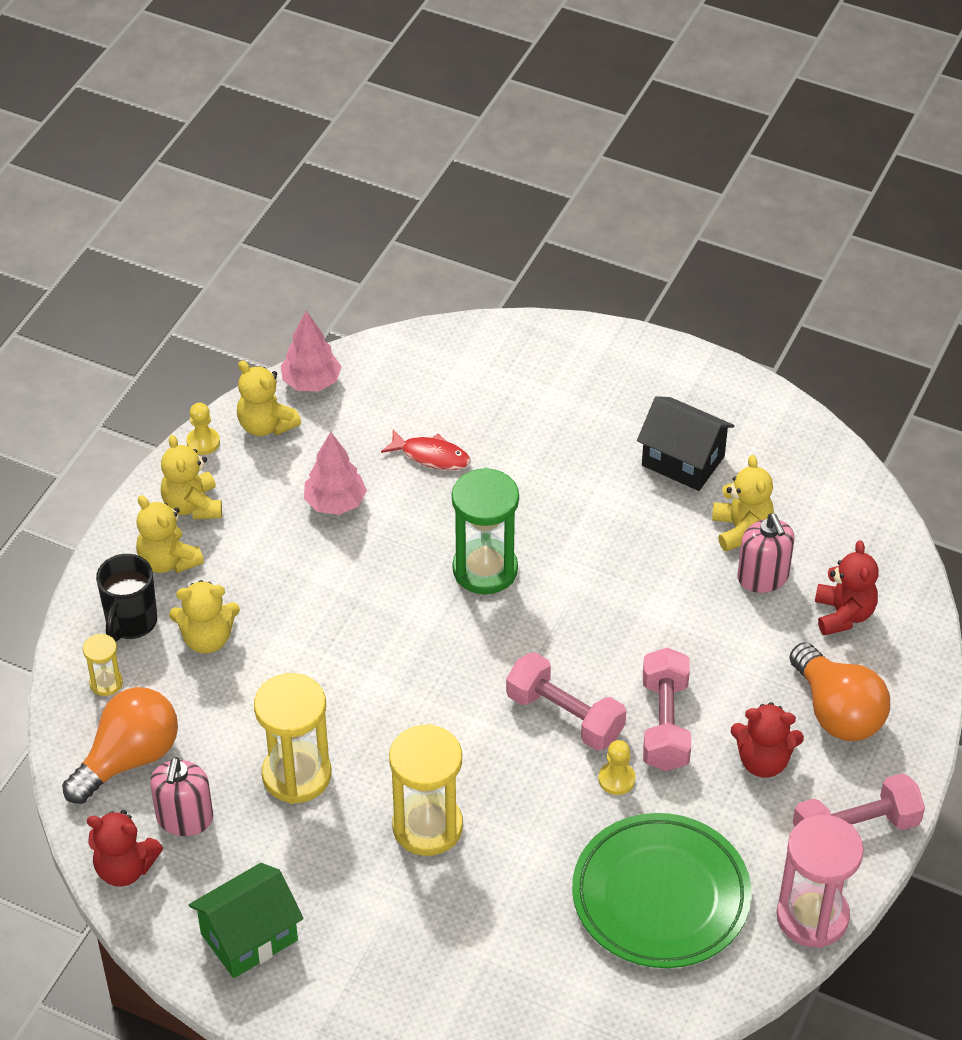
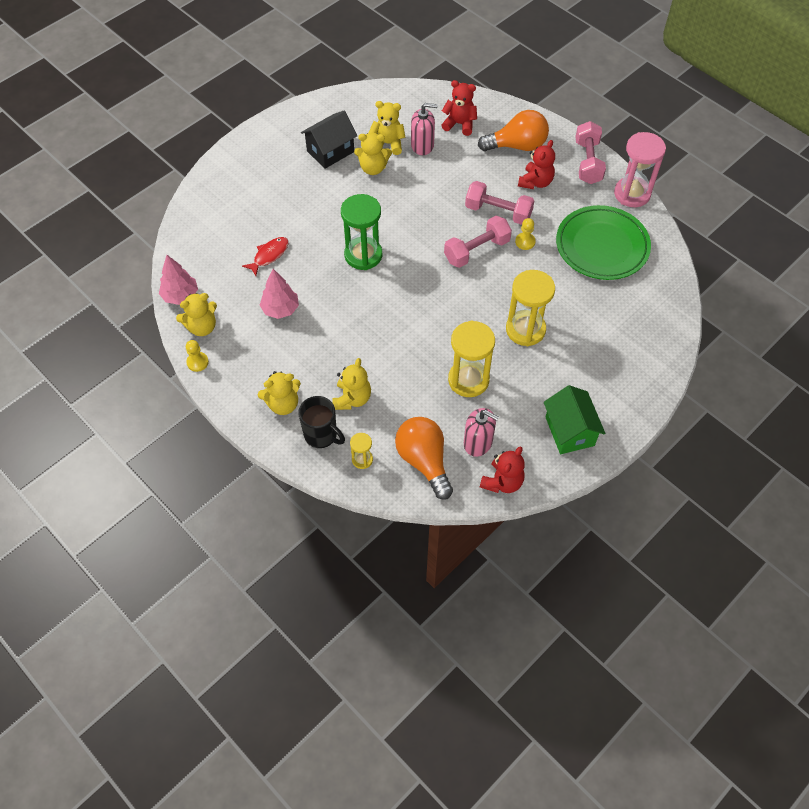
camera: 70 degrees left, 10 degrees up
(192, 506) = (246, 380): yellow teddy bear -> yellow teddy bear (373, 168)

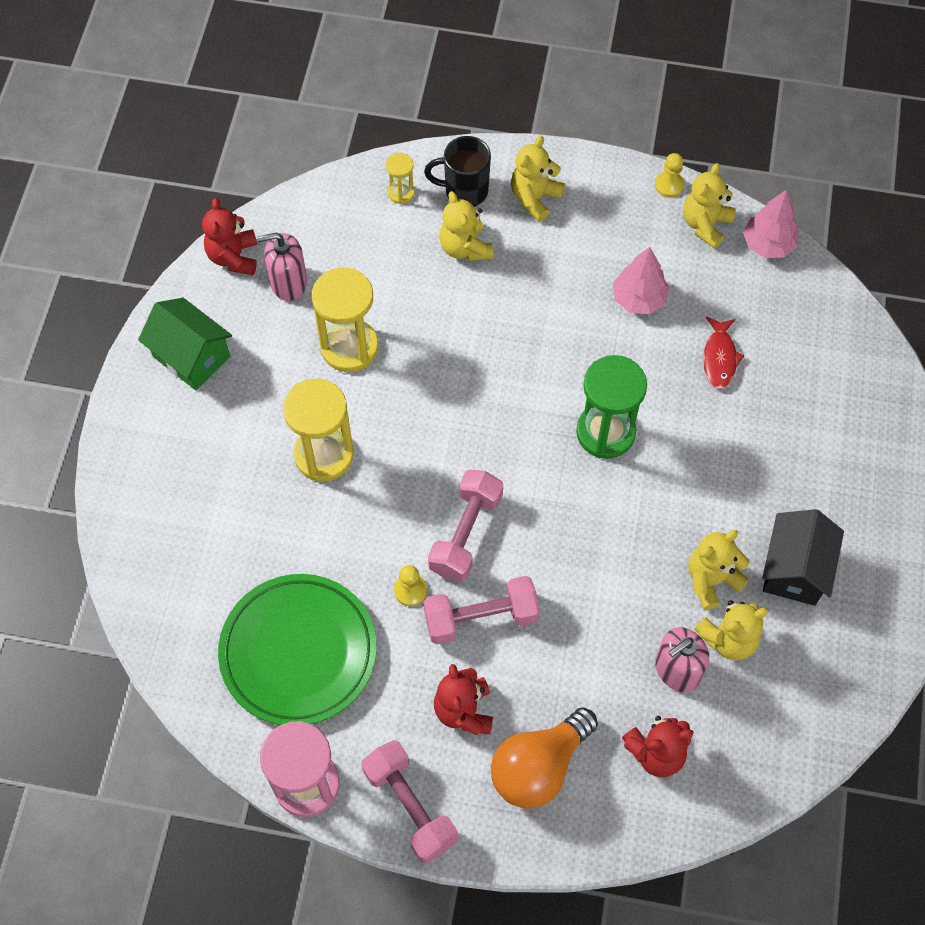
camera: 145 degrees right, 5 degrees up
(424, 461) = (334, 229): orange light bulb -> none

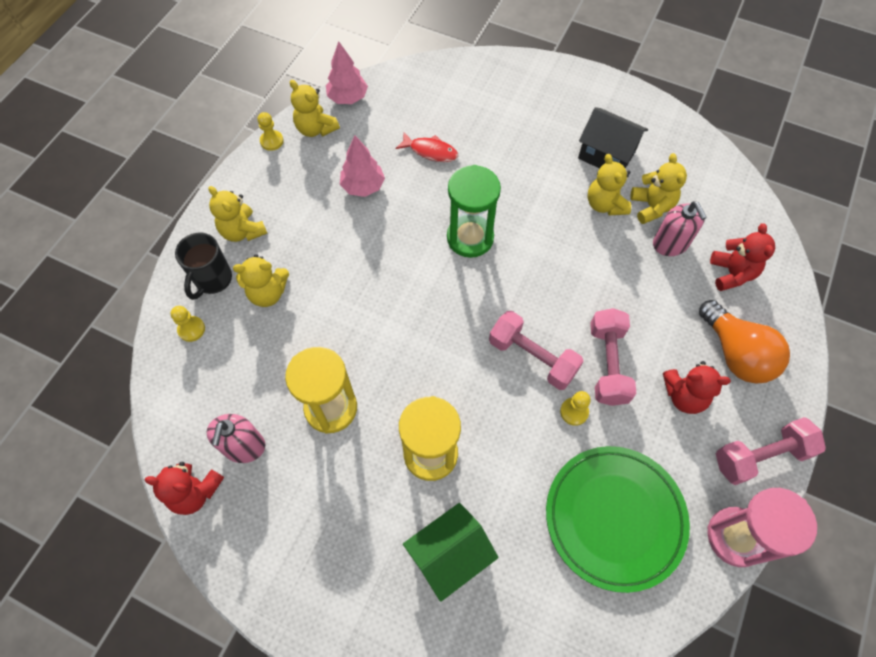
camera: 75 degrees left, 0 degrees up
(191, 357) = (290, 556): green house -> green house (449, 555)
(401, 193) = (191, 329): yellow hourglass -> yellow pawn

